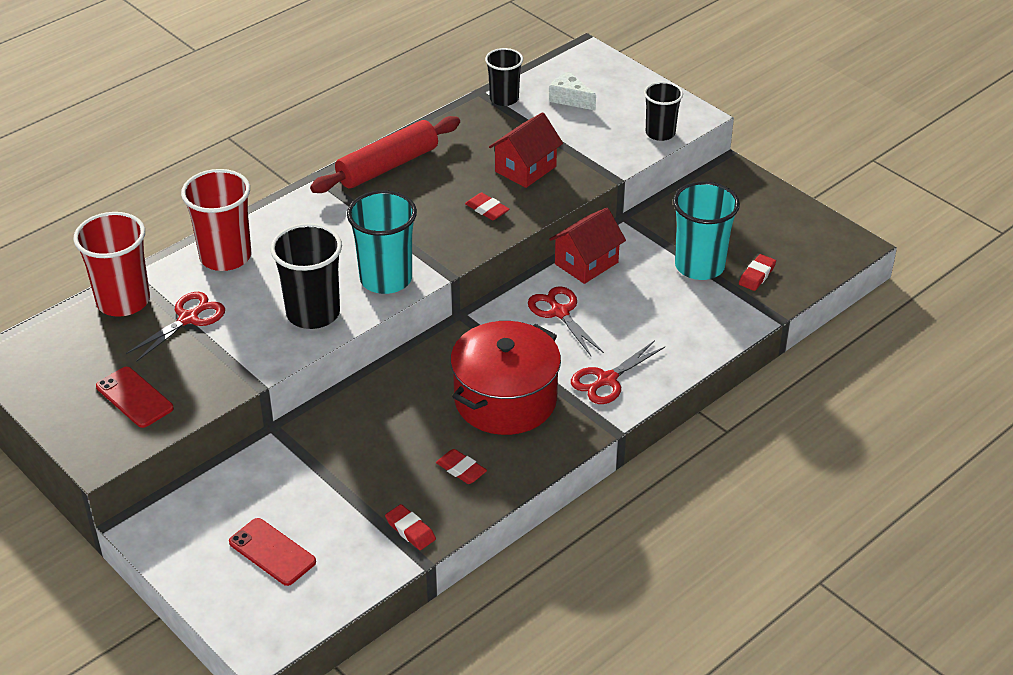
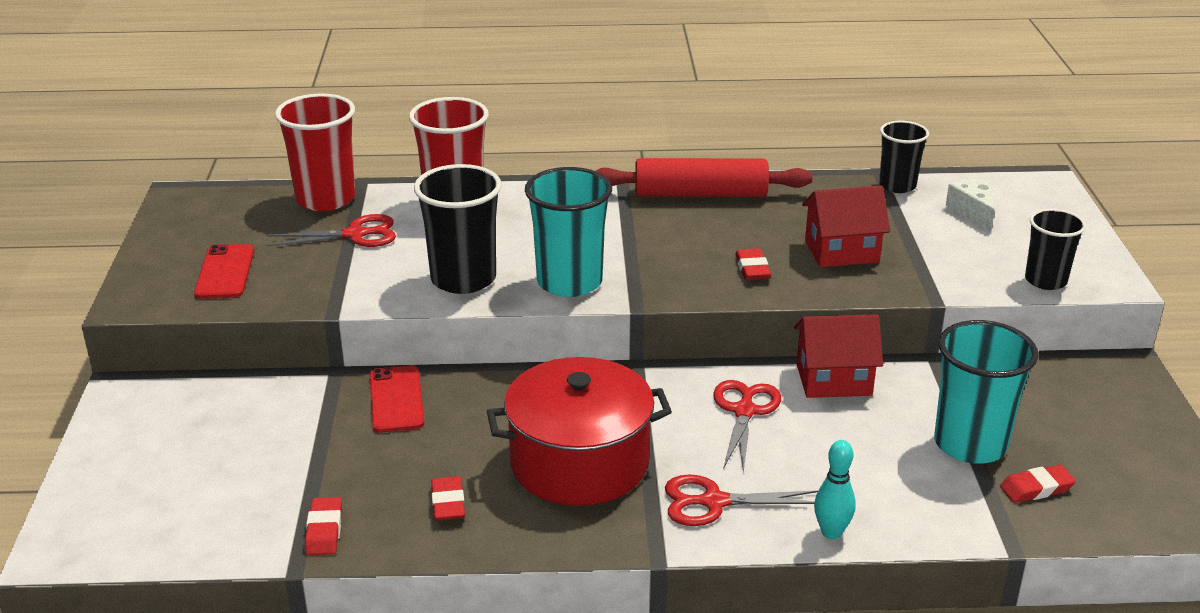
camera: 40 degrees right, 10 degrees down
(272, 552) = (184, 475): red phone -> red phone (396, 399)
(685, 362) = (831, 532): none -> turquoise bowling pin

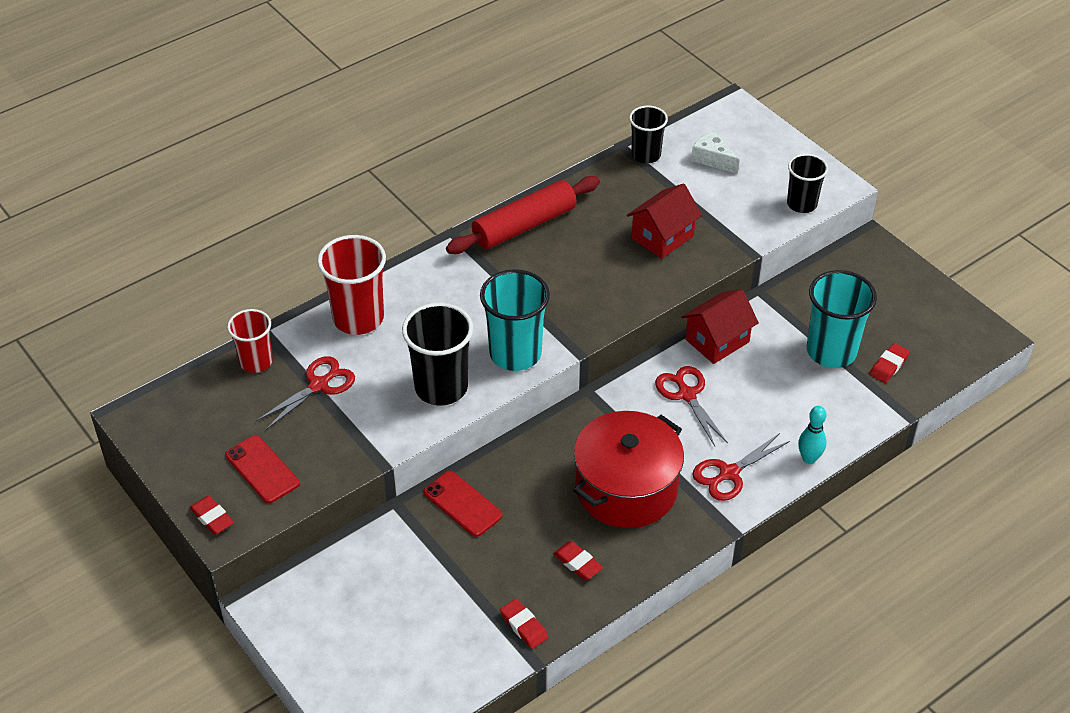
camera: 35 degrees left, 15 degrees up
(325, 199) = (256, 361): red cup -> red cup, size x0.63
(752, 268) = (621, 281): red eraser -> red eraser (212, 518)

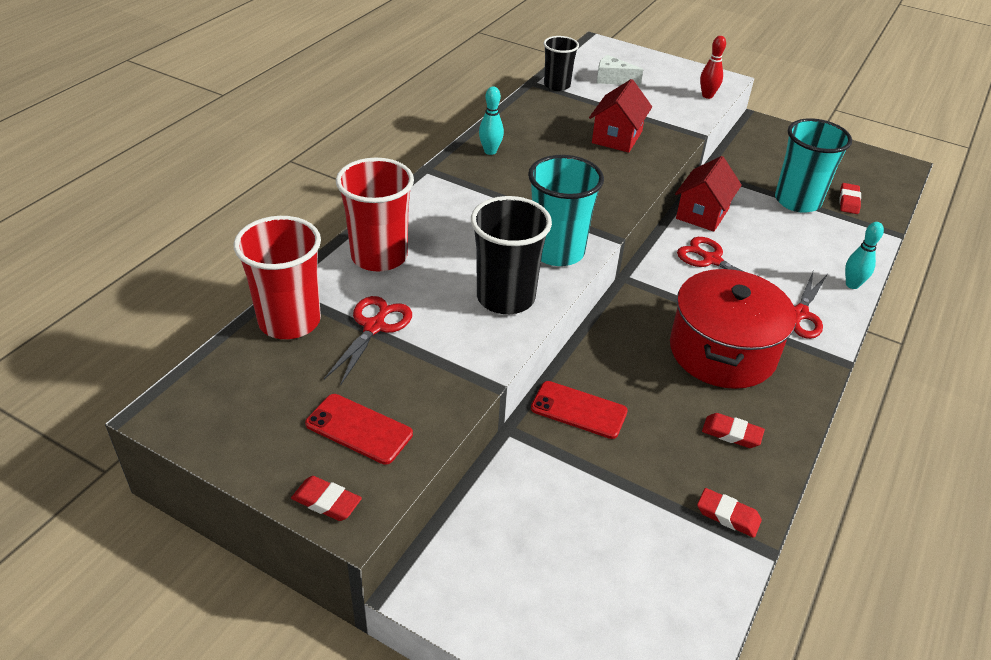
camera: 25 degrees left, 5 degrees down
(256, 361) = (289, 321): red cup -> red cup, size x1.58
(524, 225) = (490, 151): red rolling pin -> turquoise bowling pin
(802, 204) = (707, 96): black cup -> red bowling pin

